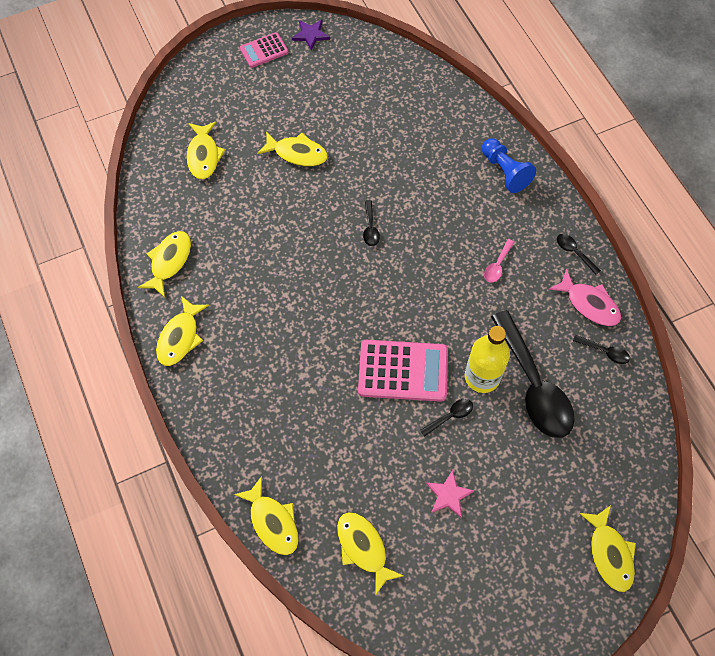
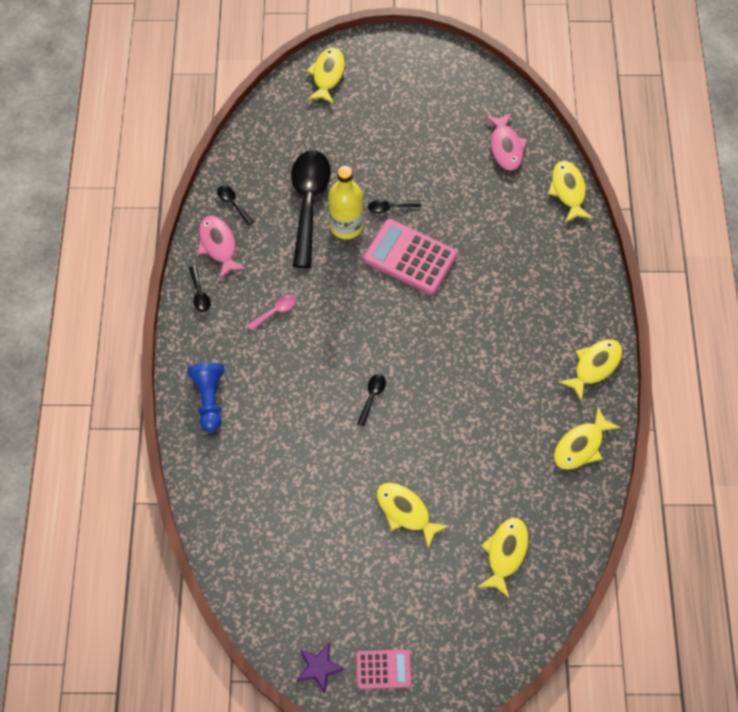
camera: 155 degrees left, 0 degrees up
(363, 548) = (505, 147): yellow fish -> pink fish
(448, 495) = (423, 155): pink star -> none

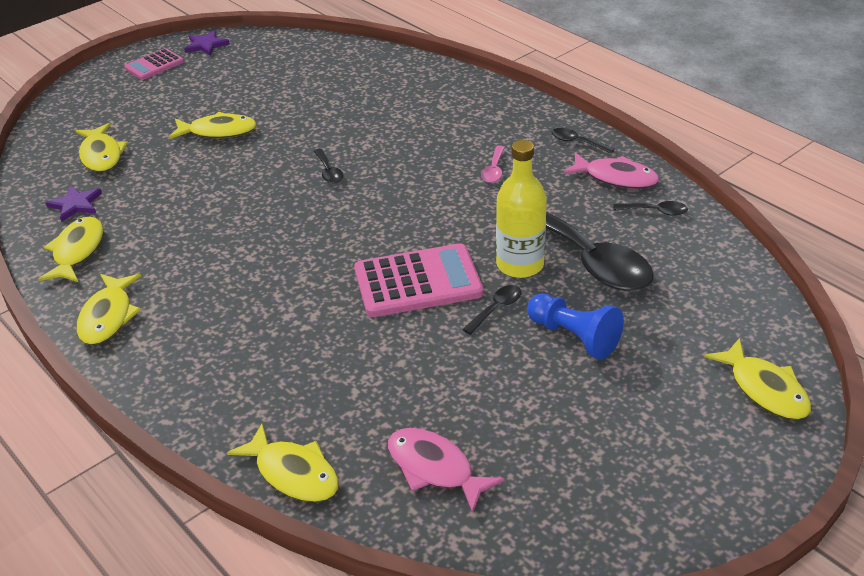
camera: 140 degrees right, 25 degrees down
(210, 399) = (468, 99): blue pawn -> blue pawn (574, 337)
(556, 501) = (75, 205): none -> purple star

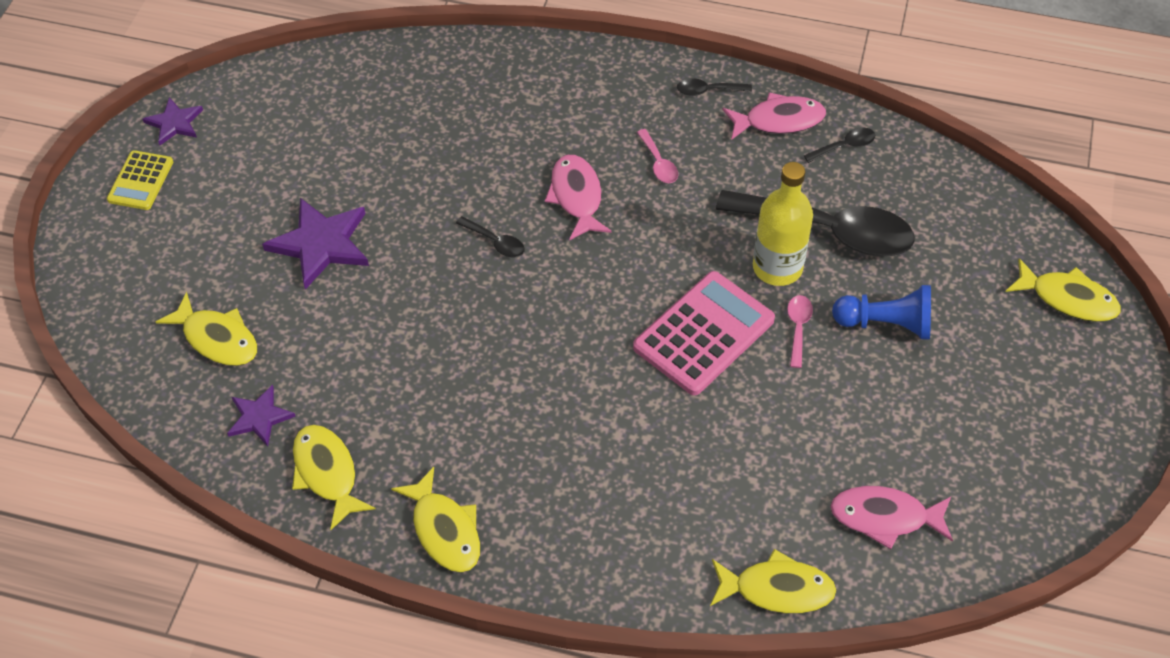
camera: 35 degrees left, 15 degrees up
(154, 65) = (141, 181): pink calculator -> yellow calculator
(218, 132) = (321, 244): yellow fish -> purple star
(413, 167) = (576, 197): none -> pink fish
(496, 309) = (798, 328): black spoon -> pink spoon

